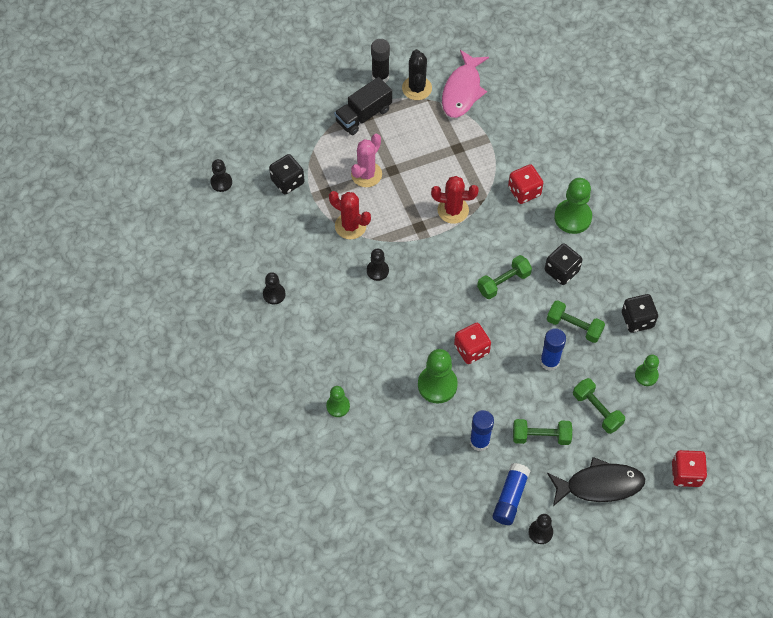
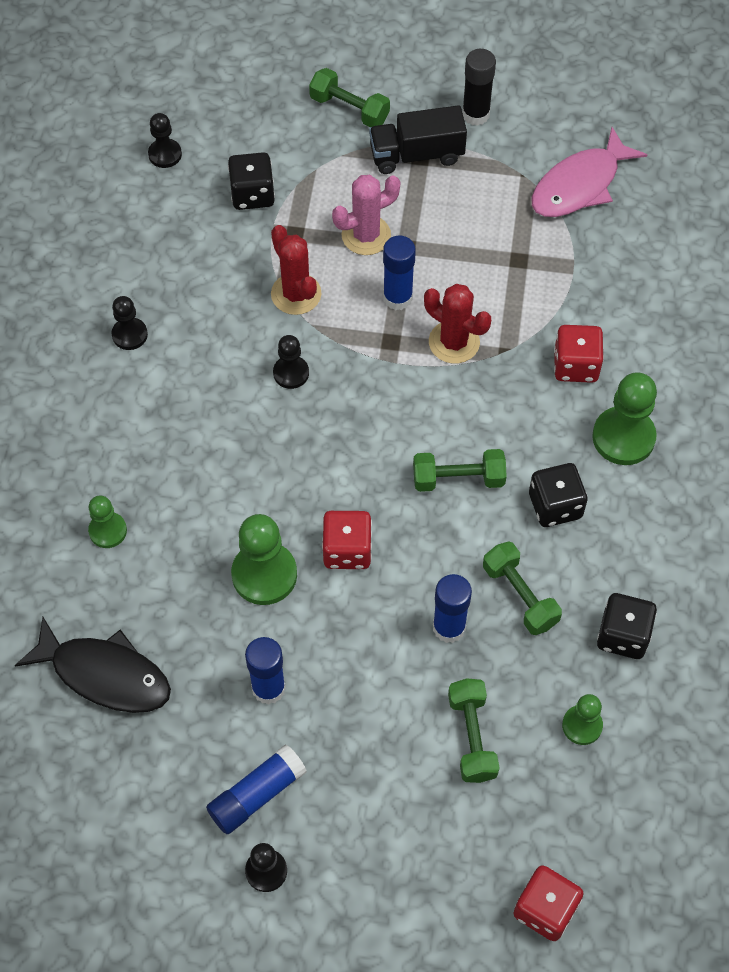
camera: 30 degrees right, 0 degrees up
(407, 201) = (397, 298): none -> blue glue stick
(417, 88) = (516, 152): black cactus -> none
(541, 436) = (362, 730): green dumbbell -> green dumbbell (349, 109)
(599, 485) = (401, 850): black fish -> black fish (105, 674)

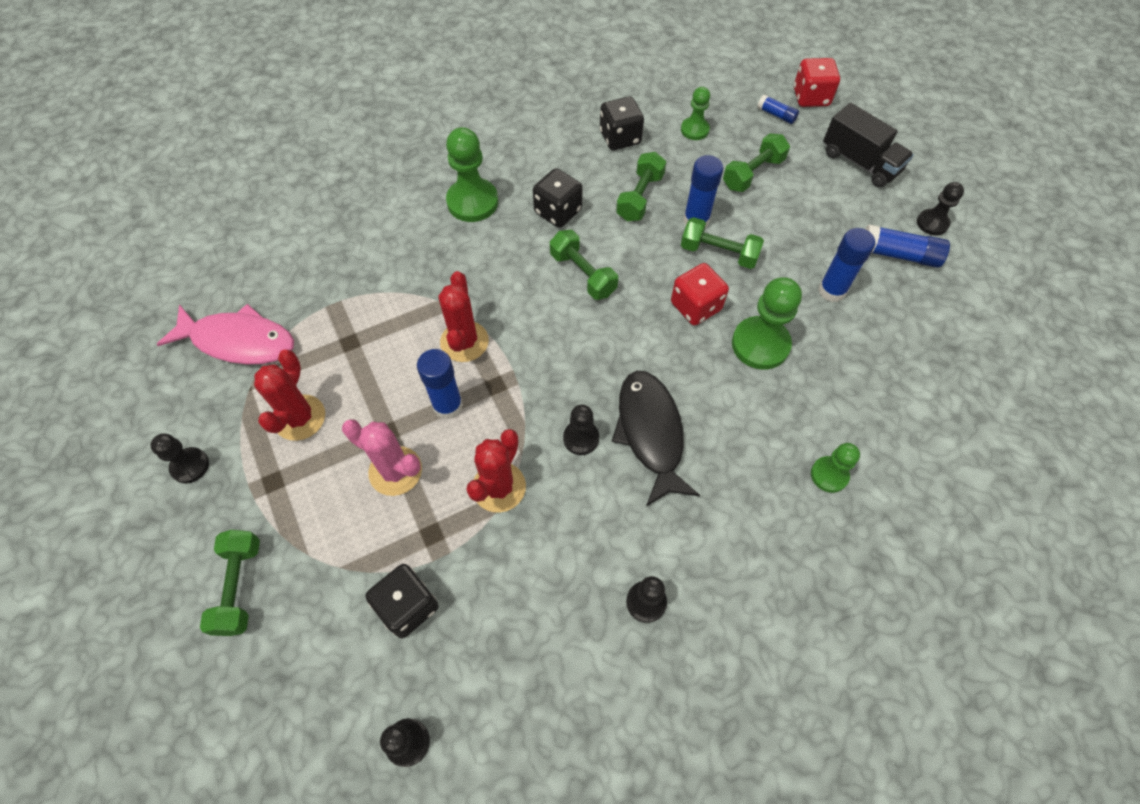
camera: 125 degrees left, 0 degrees up
(105, 674) = (925, 394): black fish -> black fish (650, 433)
(392, 618) = (718, 253): none -> green dumbbell
(416, 155) = (271, 487): black truck -> black truck (860, 162)
(466, 196) = (300, 418): none -> red cactus
(475, 114) = (190, 466): black glue stick -> black pawn
(543, 840) = (776, 115): none -> blue glue stick
(575, 365) = (430, 256): red dice -> none

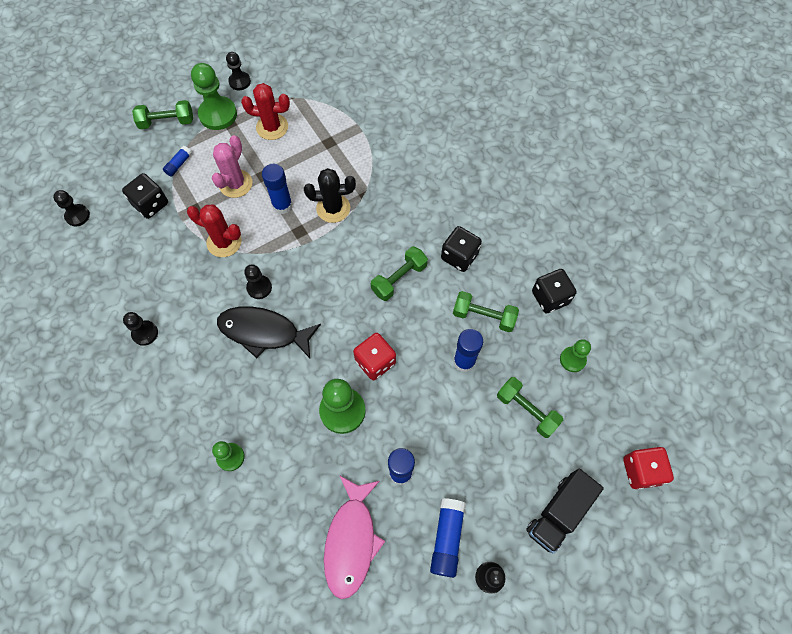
camera: 85 degrees right, 5 degrees up
(238, 341) = (326, 84): pink fish -> pink fish (351, 540)
(464, 342) = (333, 208): red cactus -> black cactus
(472, 202) = (461, 197): green pawn -> green pawn (218, 114)
(650, 433) = (264, 332): black fish -> black fish turned 150 degrees counterclockwise
(718, 253) = (431, 380): green dumbbell -> none
(776, 115) = (608, 435): blue glue stick -> blue glue stick (179, 164)

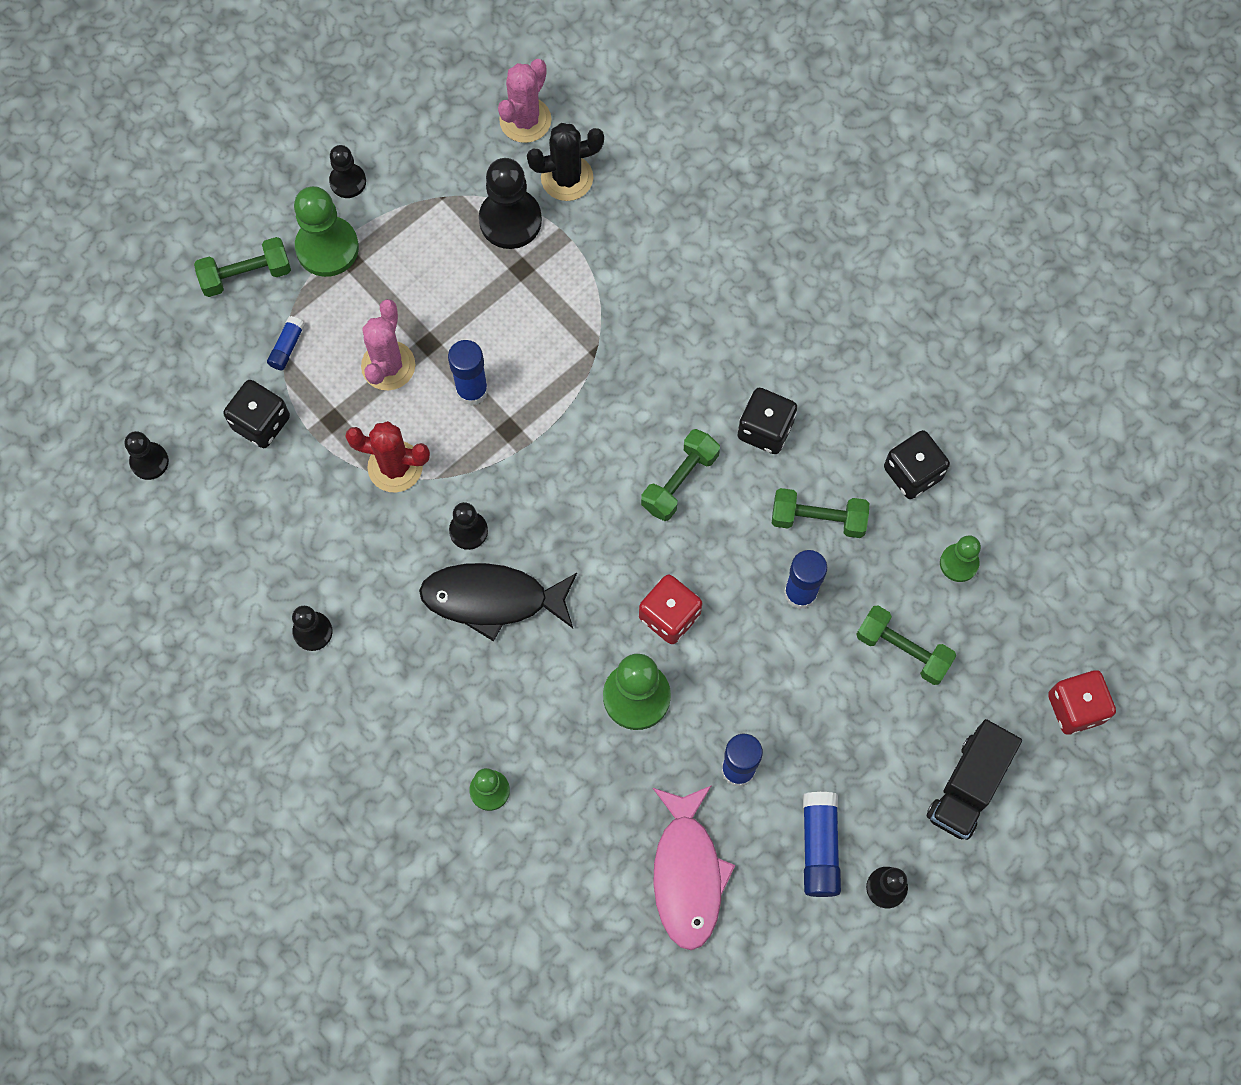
camera: 10 degrees left, 5 degrees up
(272, 127) = (422, 256): red cactus -> none
(328, 115) = (510, 220): none -> black pawn
(333, 208) = (553, 382): black cactus -> black cactus (567, 178)
(350, 64) = (525, 120): none -> pink cactus

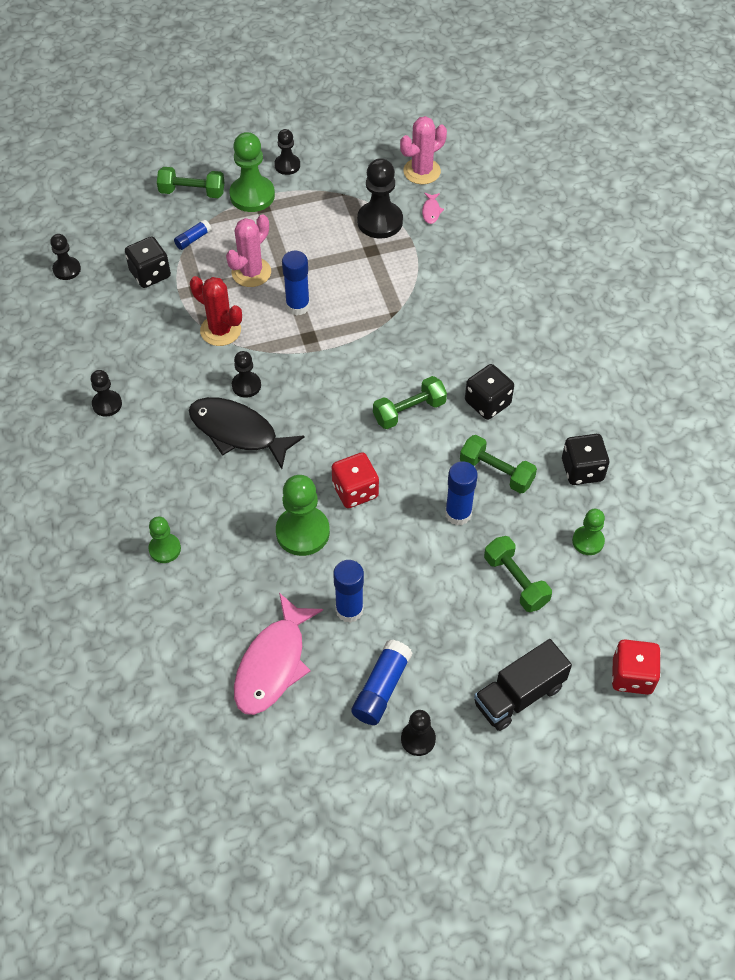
camera: 25 degrees right, 15 degrees down
(567, 178) = (431, 211): black cactus -> pink fish

